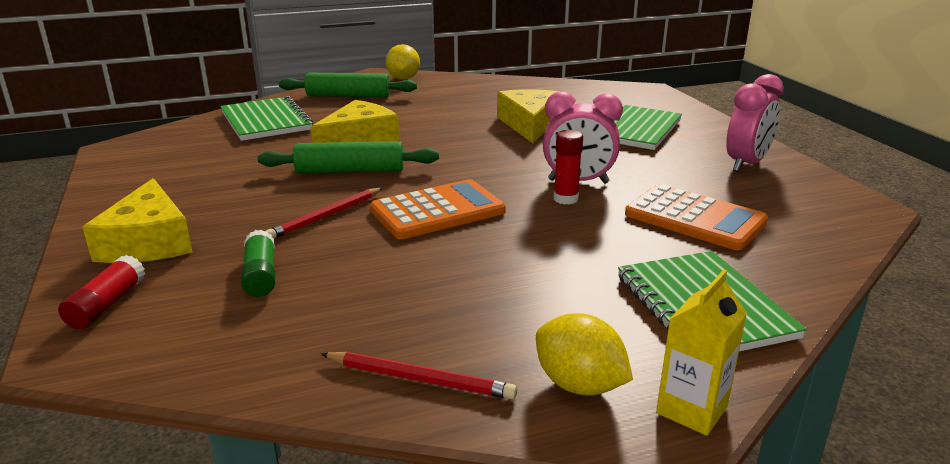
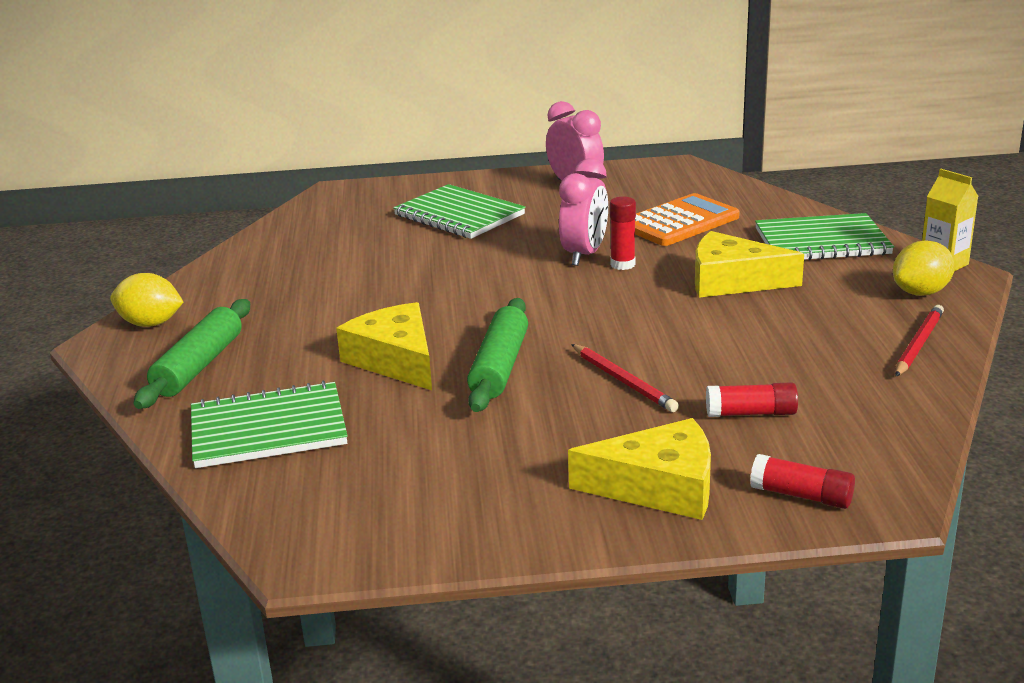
camera: 75 degrees left, 0 degrees up
(261, 275) = (751, 413): green glue stick -> red glue stick
(437, 211) = (629, 323): orange calculator -> none
(529, 124) = (409, 260): yellow cheese -> yellow cheese (732, 281)

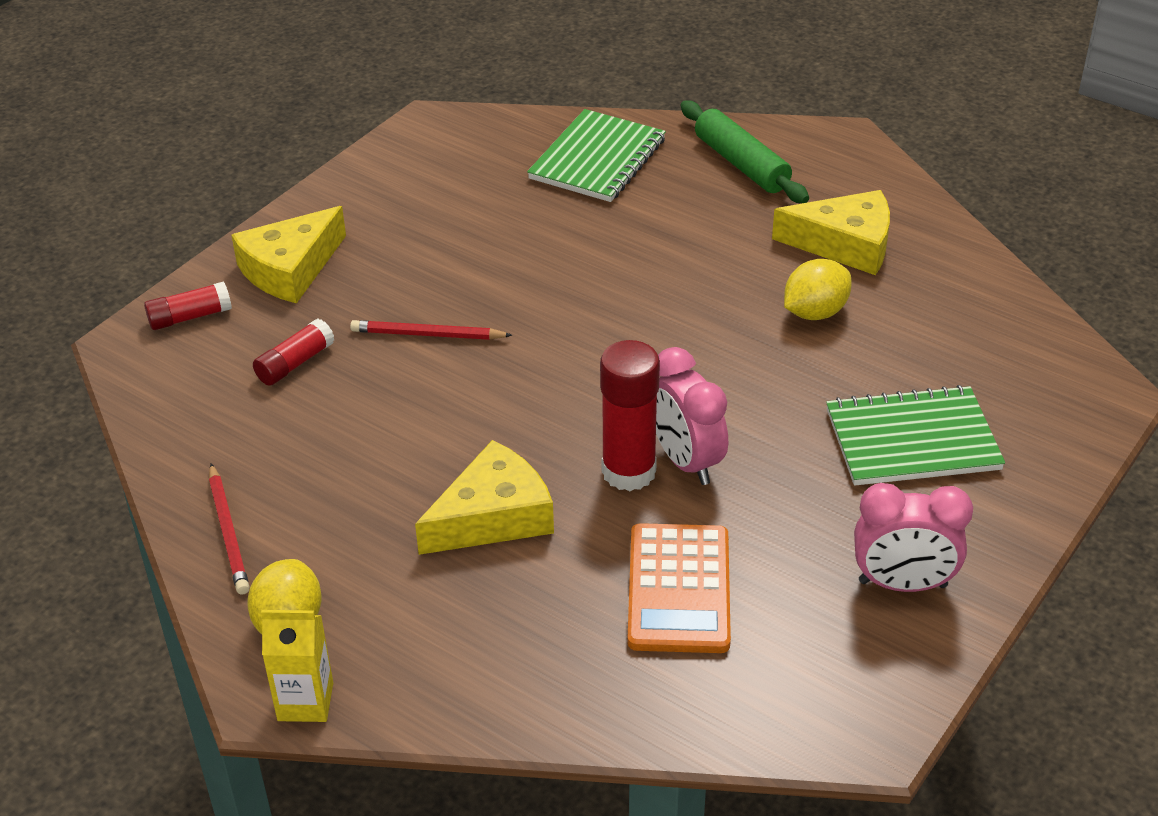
camera: 130 degrees right, 15 degrees up
(151, 324) = (856, 167): yellow lemon -> yellow lemon (815, 312)
(395, 360) = (622, 249): yellow cheese -> yellow cheese (845, 244)
(499, 367) = (538, 290): green rolling pin -> none
(622, 264) = (628, 471): red glue stick -> red glue stick, size x1.70
(822, 242) = (481, 658): green notebook -> none

